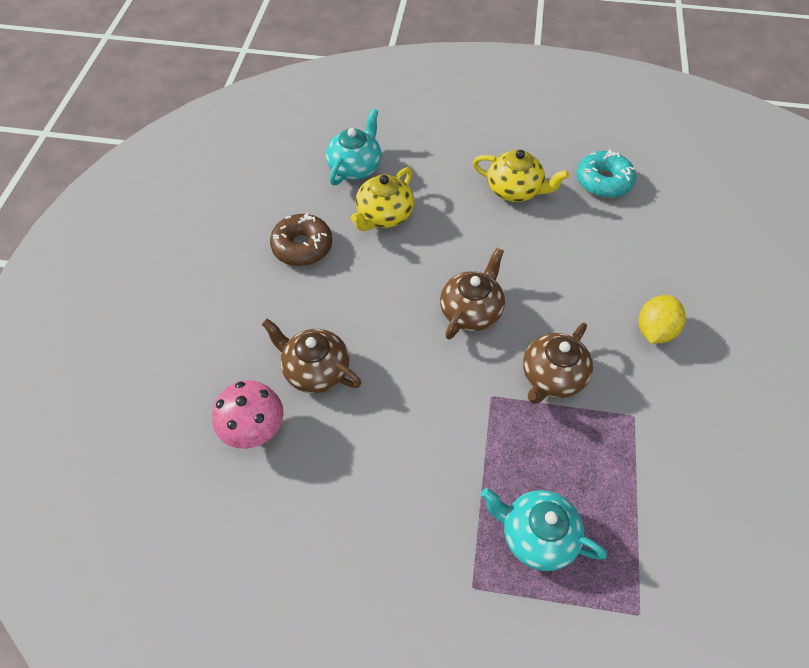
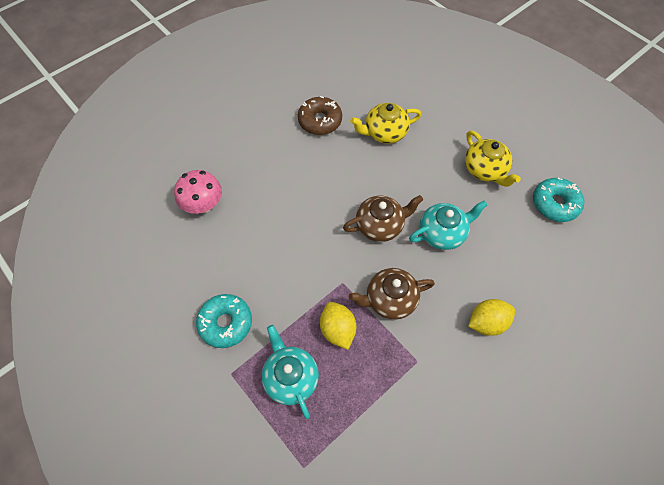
camera: 40 degrees right, 5 degrees up
(315, 370) = (261, 196): brown teapot -> none
(355, 167) = (396, 91): turquoise teapot -> turquoise teapot (442, 233)
(412, 538) = (225, 323): none -> turquoise donut
(533, 447) = (337, 330): none -> yellow lemon

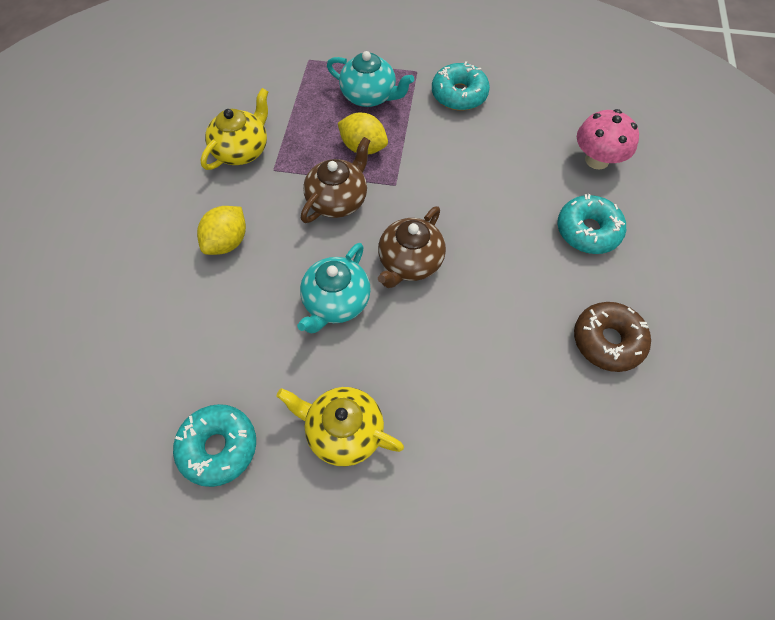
camera: 140 degrees right, 0 degrees up
(263, 171) = (588, 231): none -> turquoise donut
(384, 133) = (516, 387): yellow teapot -> yellow teapot (242, 150)

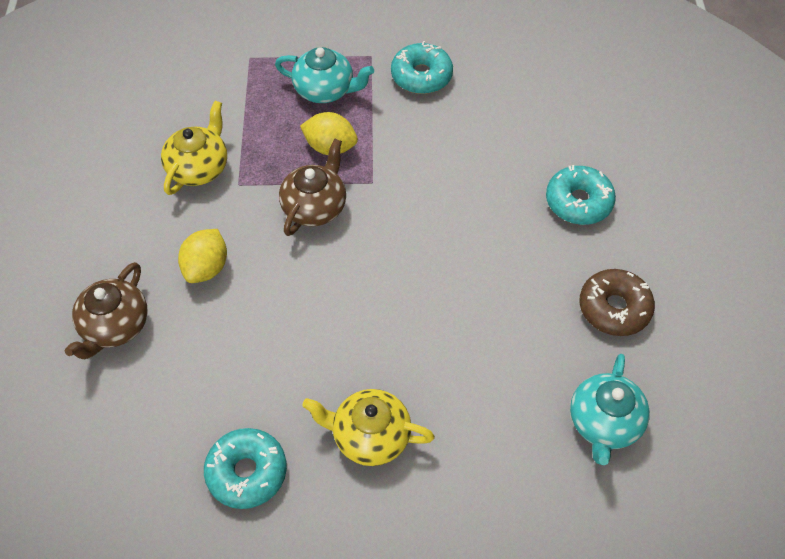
camera: 10 degrees left, 5 degrees down
(336, 302) = (335, 312): turquoise teapot -> turquoise teapot (604, 423)
(409, 262) = (403, 260): brown teapot -> brown teapot (115, 326)
(597, 160) = (576, 127): pink mushroom -> none

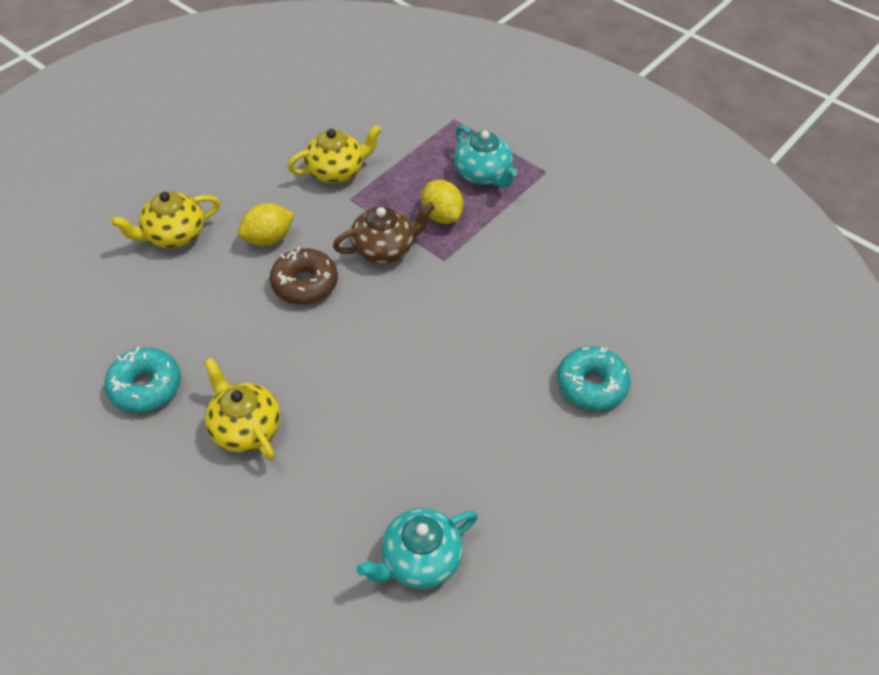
camera: 40 degrees right, 5 degrees down
(115, 326) = (174, 235): brown teapot -> yellow teapot
(421, 76) = (569, 209): turquoise donut -> none
(614, 308) = (527, 484): brown donut -> brown donut (305, 283)

